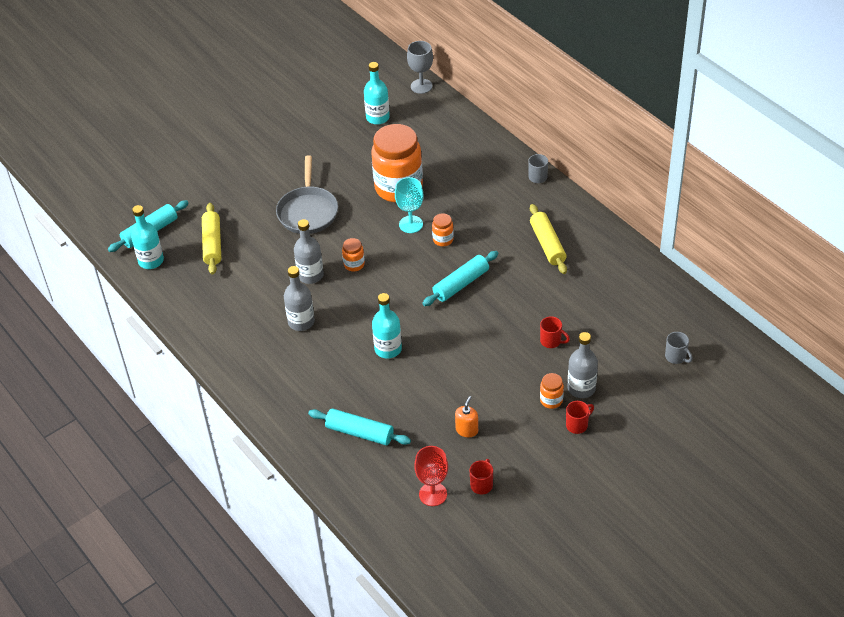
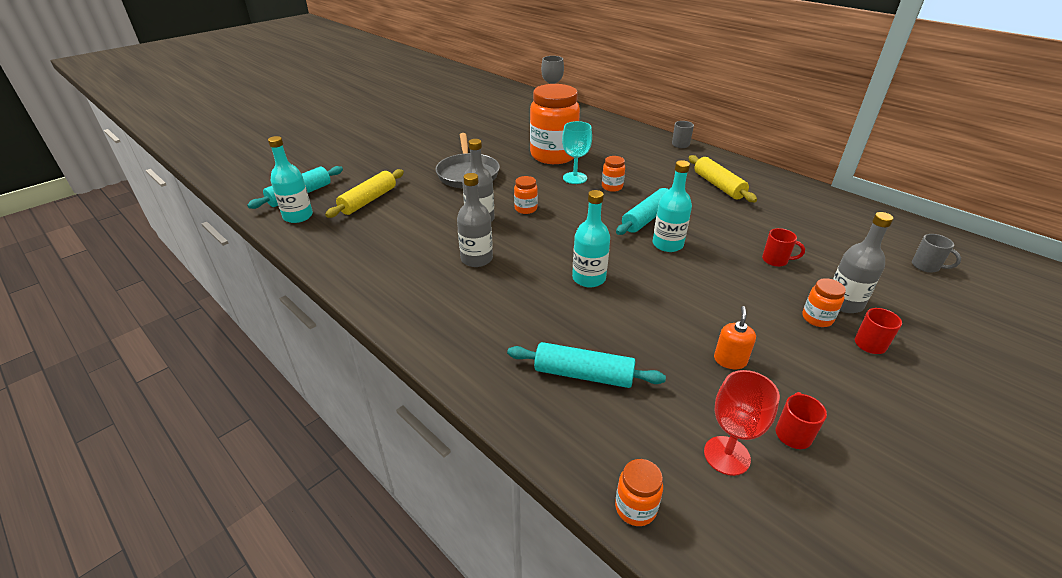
camera: 10 degrees left, 10 degrees down
(212, 244) = (368, 200): yellow rolling pin -> yellow rolling pin turned 45 degrees clockwise
(365, 518) = (635, 508): none -> orange jar
(377, 117) = (519, 117): turquoise bottle -> turquoise bottle (667, 244)

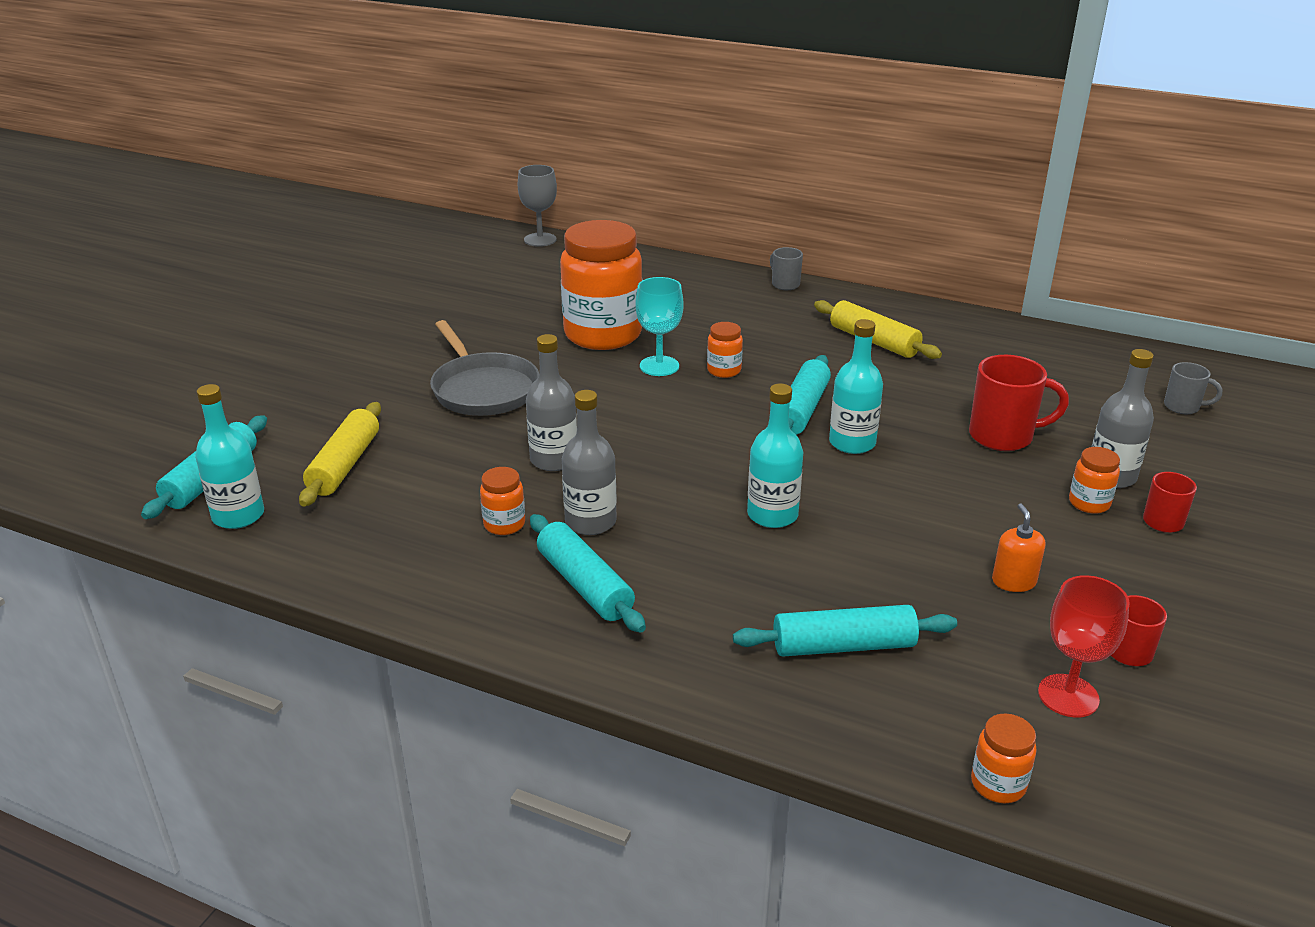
camera: 20 degrees left, 5 degrees down
(448, 295) = (585, 585): none -> turquoise rolling pin
(525, 209) = (615, 429): orange jar -> orange jar (504, 524)
(776, 260) = (1003, 436): red mug -> red mug, size x1.76

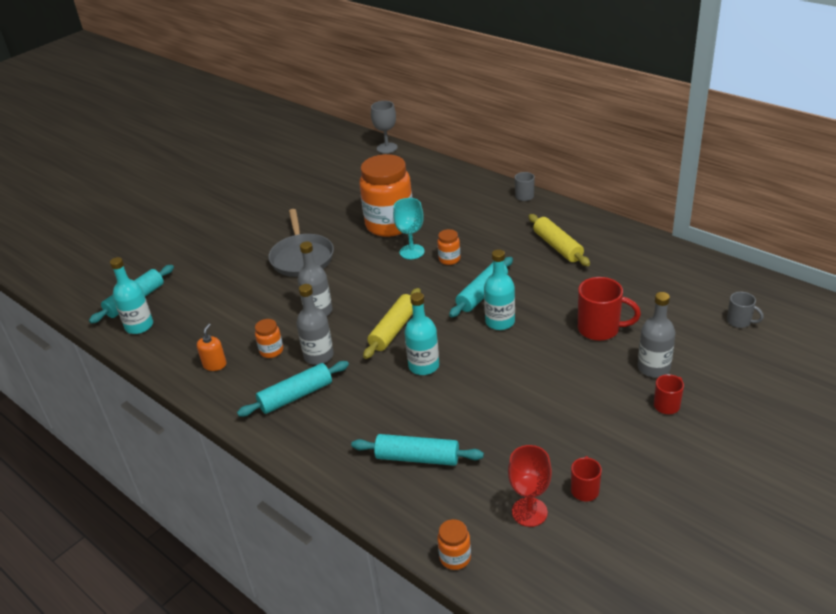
camera: 20 degrees right, 5 degrees up
(344, 465) = (205, 300): yellow rolling pin -> yellow rolling pin (394, 330)
(585, 585) = (296, 396): turquoise rolling pin -> turquoise rolling pin turned 75 degrees clockwise
(1013, 581) = (543, 432): orange soap dispenser -> orange soap dispenser (215, 365)
(1089, 503) = (626, 385): orange jar -> none

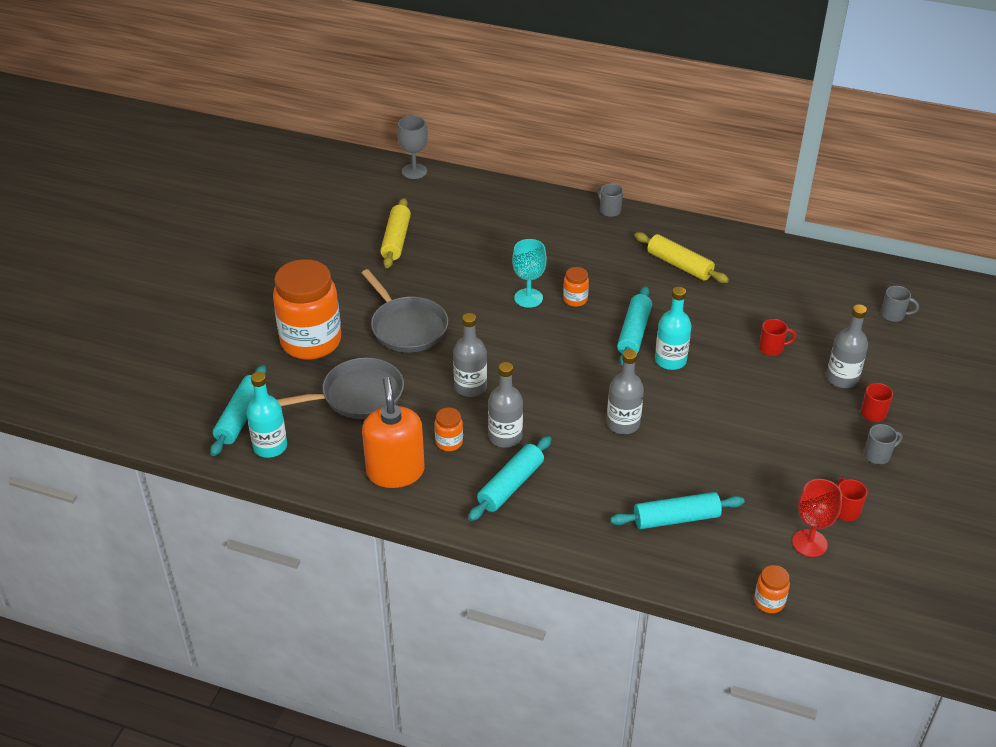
camera: 25 degrees left, 5 degrees up
(215, 365) = (395, 471): orange soap dispenser -> orange soap dispenser, size x2.07
(229, 301) = (357, 395): none -> grey pan
(389, 225) = (482, 269): orange jar -> orange jar (311, 342)
(394, 330) = (566, 391): yellow rolling pin -> yellow rolling pin (396, 240)
(424, 366) = (623, 424): turquoise bottle -> grey bottle
(600, 329) = (772, 348): red mug -> red mug, size x0.57
(649, 445) = (878, 455): none -> grey mug

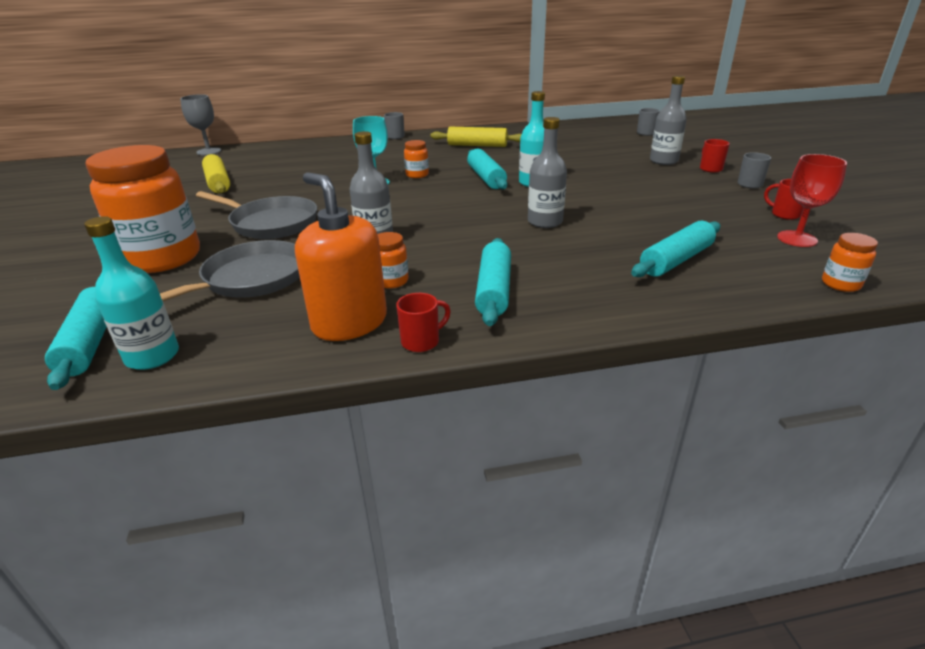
camera: 30 degrees left, 10 degrees down
(505, 437) = (447, 260): grey bottle -> none
(772, 348) = (596, 161): red mug -> red mug (421, 341)

